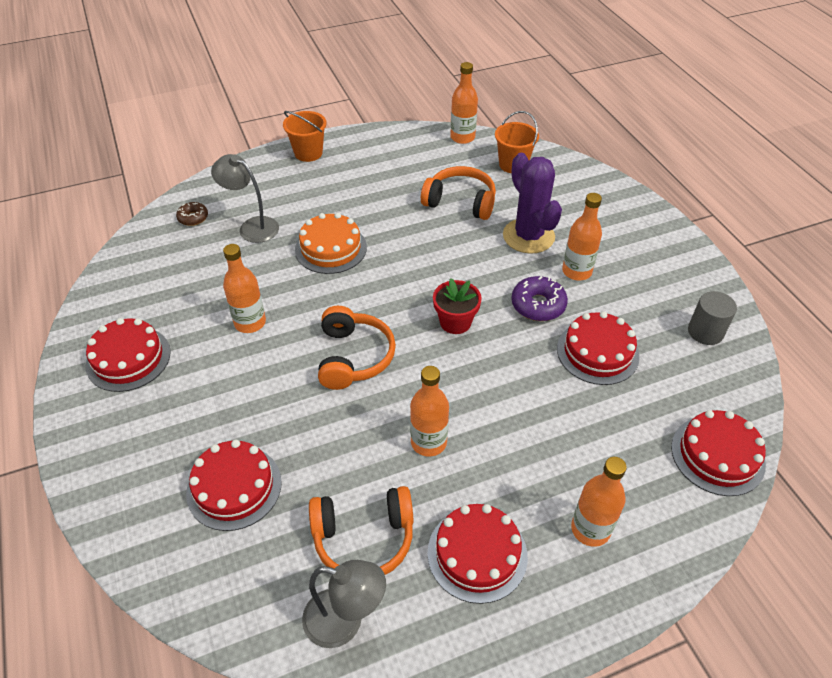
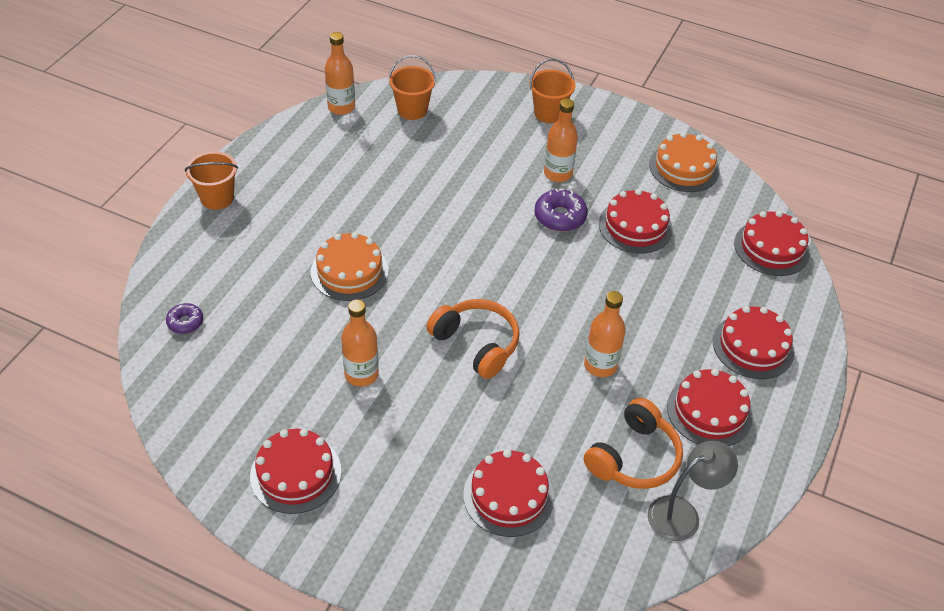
camera: 45 degrees left, 0 degrees up
(193, 218) = (185, 322): brown donut -> purple donut
(252, 226) = (254, 295): grey lamp -> none
(455, 322) = (518, 268): red flower pot -> none
(460, 202) = (408, 167): orange headphones -> none
(528, 236) = (493, 166): purple cactus -> none
(590, 529) = (753, 346): orange bottle -> red cake
(625, 222) = (549, 113): none -> orange bucket
(705, 332) = (684, 167): grey cylinder -> orange cake

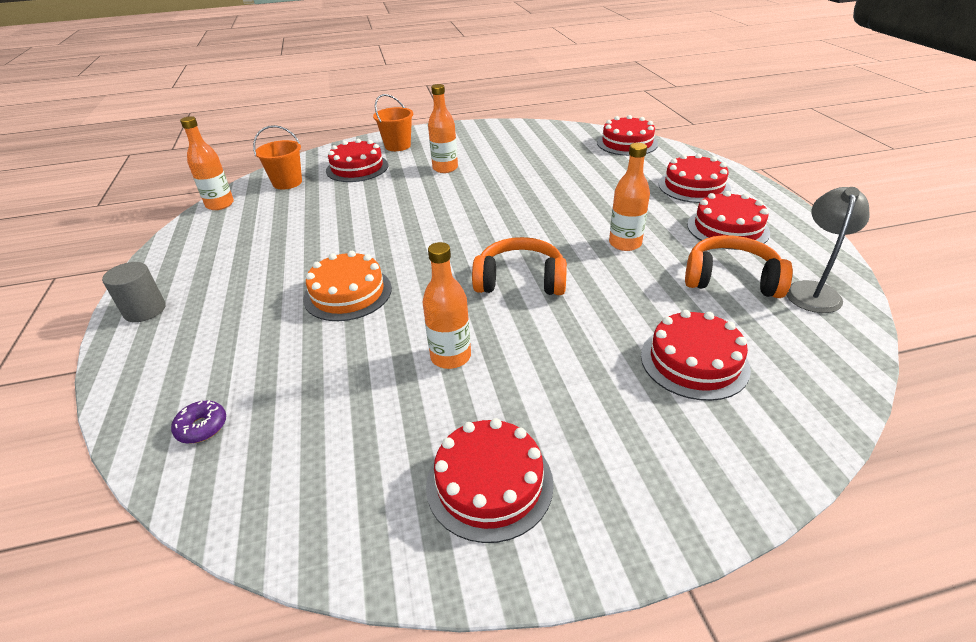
camera: 35 degrees left, 10 degrees down
(217, 198) = (145, 310): orange bucket -> grey cylinder
(560, 217) = (478, 186): purple donut -> none
(634, 457) = (731, 279): orange headphones -> orange headphones turned 75 degrees counterclockwise
(635, 226) = (534, 169): red cake -> red cake (357, 168)
(684, 167) = (522, 134): orange cake -> none

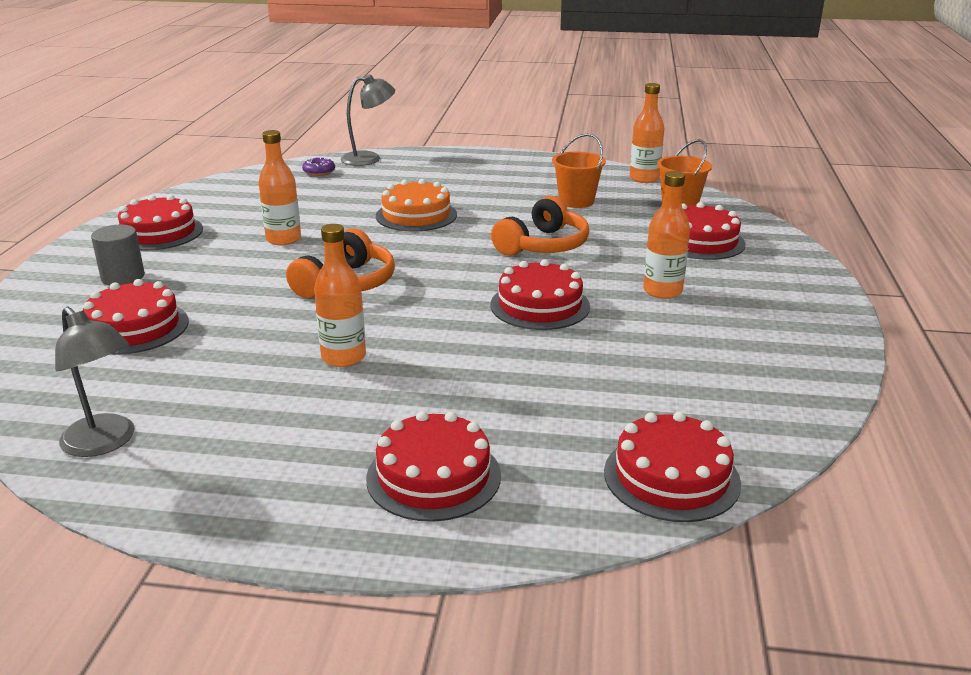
camera: 110 degrees right, 10 degrees down
(138, 398) = (369, 158): none -> grey lamp
(145, 310) = (472, 158): grey cylinder -> grey cylinder (123, 277)
(397, 146) = (770, 272): orange bucket -> orange bucket (576, 201)
(727, 228) = (288, 447): red cake -> red cake (540, 305)
(731, 279) = (196, 397): orange headphones -> orange headphones (543, 245)

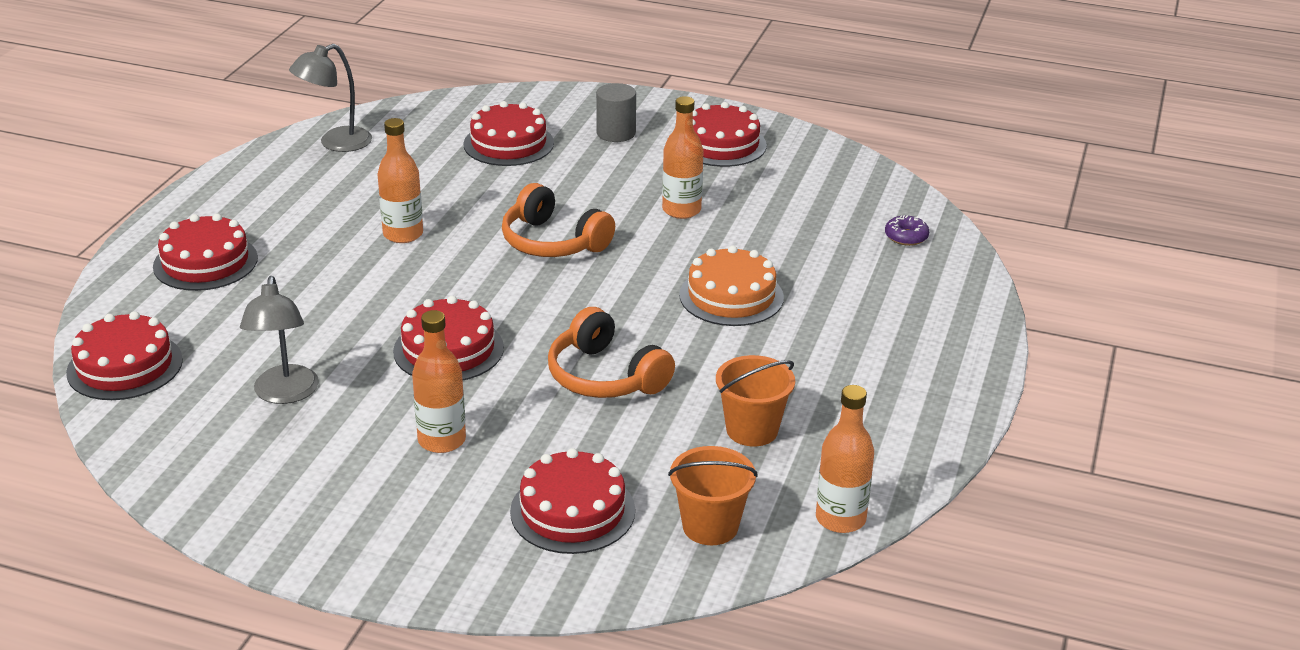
camera: 100 degrees right, 5 degrees up
(369, 158) = (960, 276): grey lamp -> grey lamp (285, 394)

